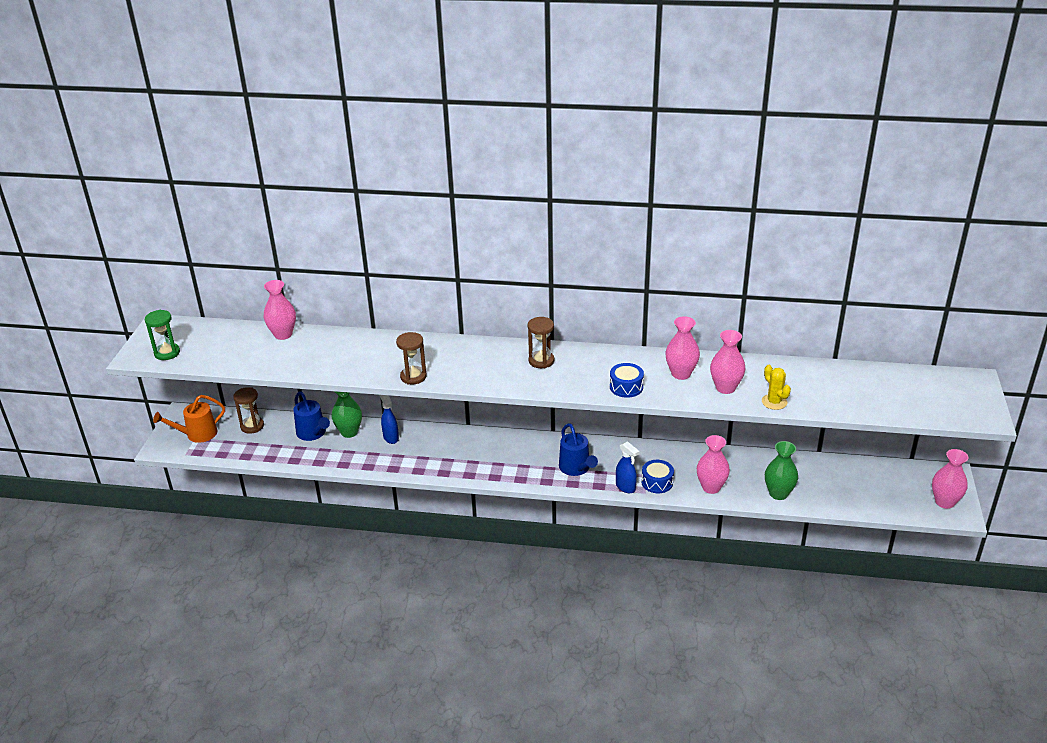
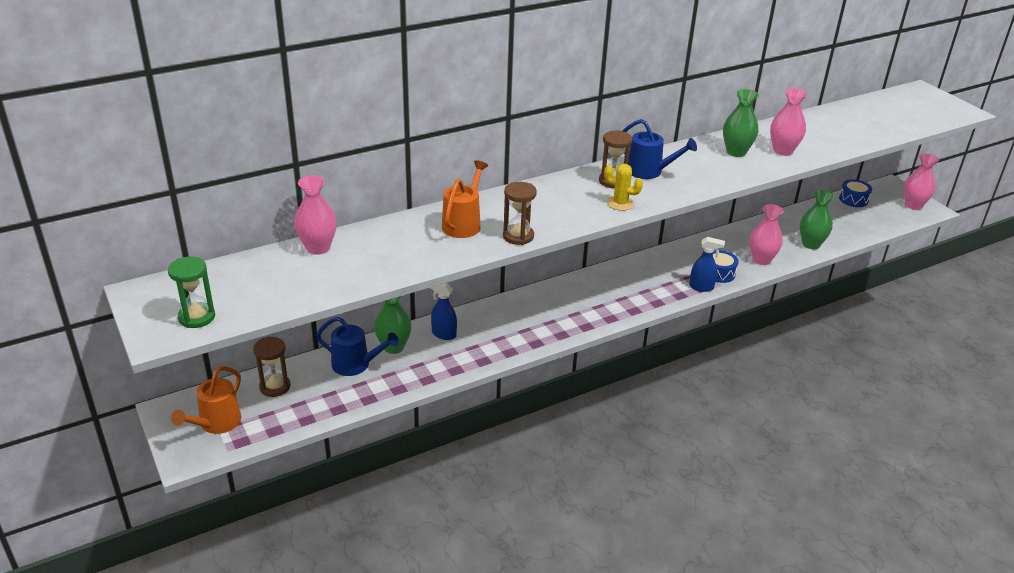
camera: 40 degrees left, 0 degrees up
(391, 353) = (463, 223): none -> orange watering can
(576, 468) = (644, 289): blue watering can -> blue watering can (649, 172)
(626, 387) = (712, 177): blue drum -> blue drum (853, 199)
(681, 374) = (736, 152): pink vase -> green vase
(774, 402) = (830, 148): yellow cactus -> yellow cactus (620, 203)

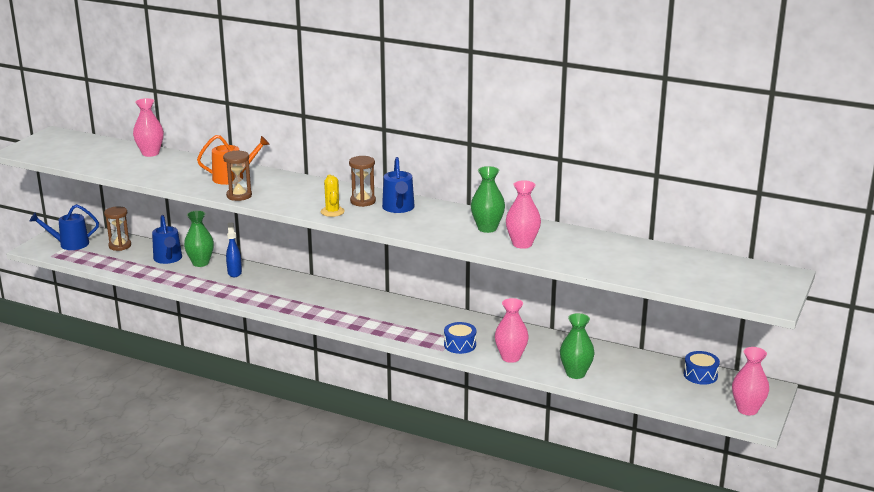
camera: 55 degrees right, 10 degrees down
(197, 317) = (45, 152): green hourglass -> none
(216, 424) = (69, 244): orange watering can -> blue watering can
(701, 287) = (426, 343): blue spray bottle -> none

